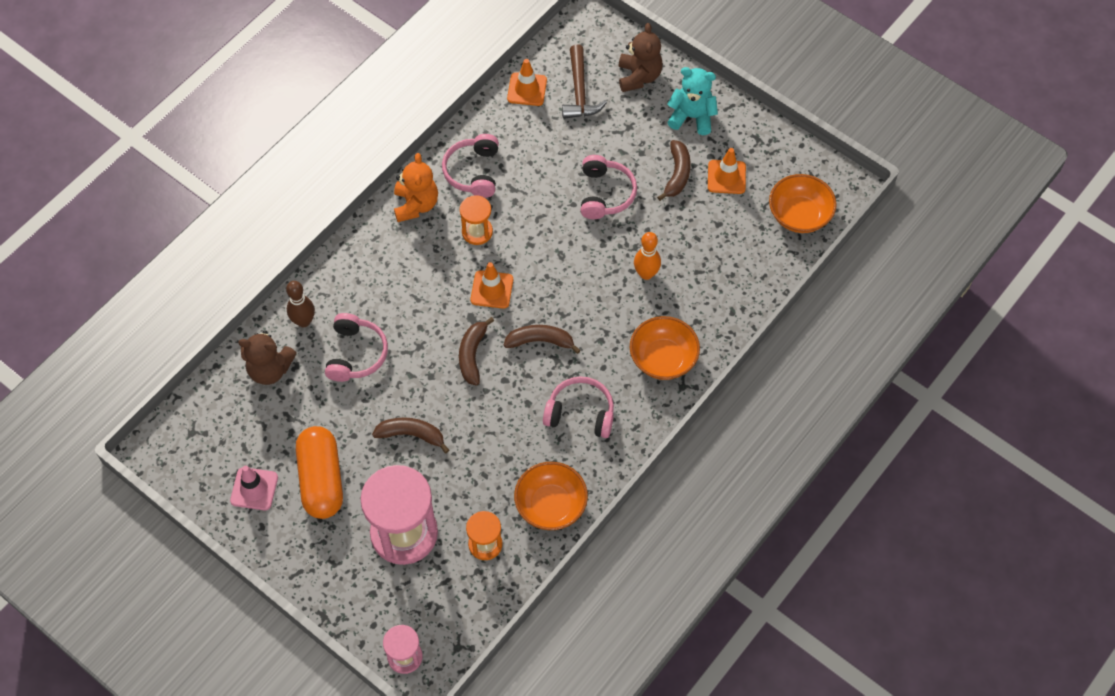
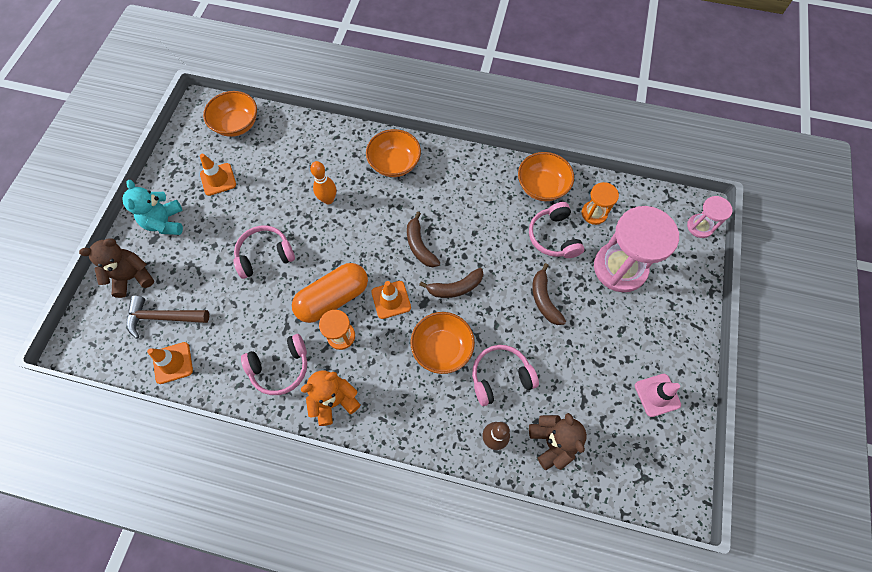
camera: 115 degrees left, 5 degrees up
(321, 480) = (618, 347): orange capsule -> orange capsule (333, 298)
(414, 315) = (442, 348): none -> orange bowl
(579, 92) = (163, 317): brown hammer -> brown hammer turned 150 degrees counterclockwise
(580, 413) = (464, 196): pink headphones -> pink headphones (553, 236)
(677, 174) = (227, 212): brown banana -> none

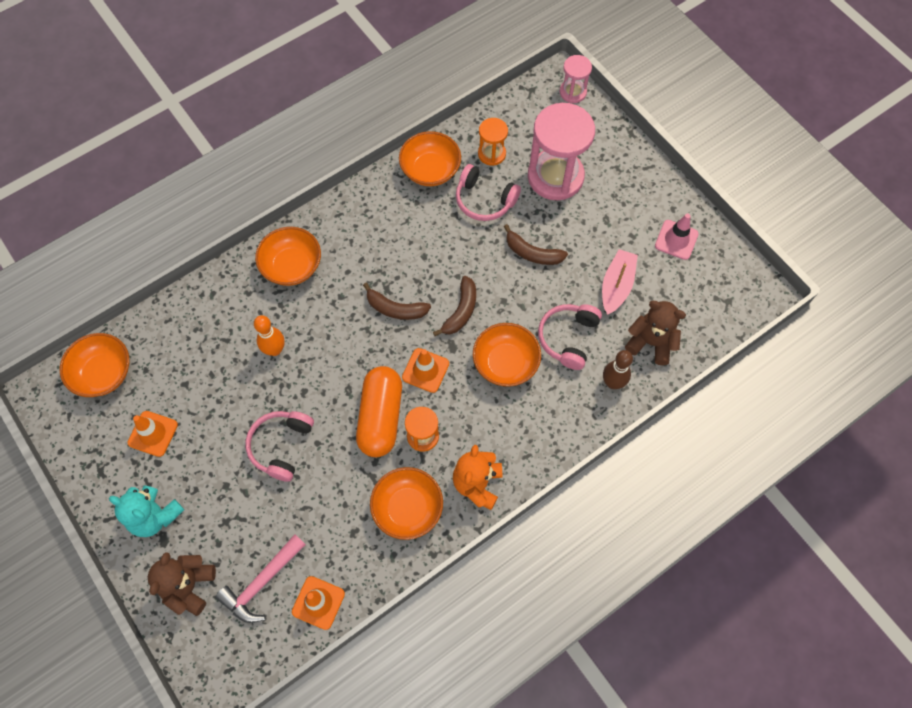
camera: 50 degrees left, 0 degrees up
(163, 317) = (261, 583): brown hammer -> pink hammer
(280, 367) = (407, 508): pink headphones -> orange bowl
(575, 379) = (616, 285): none -> pink boat

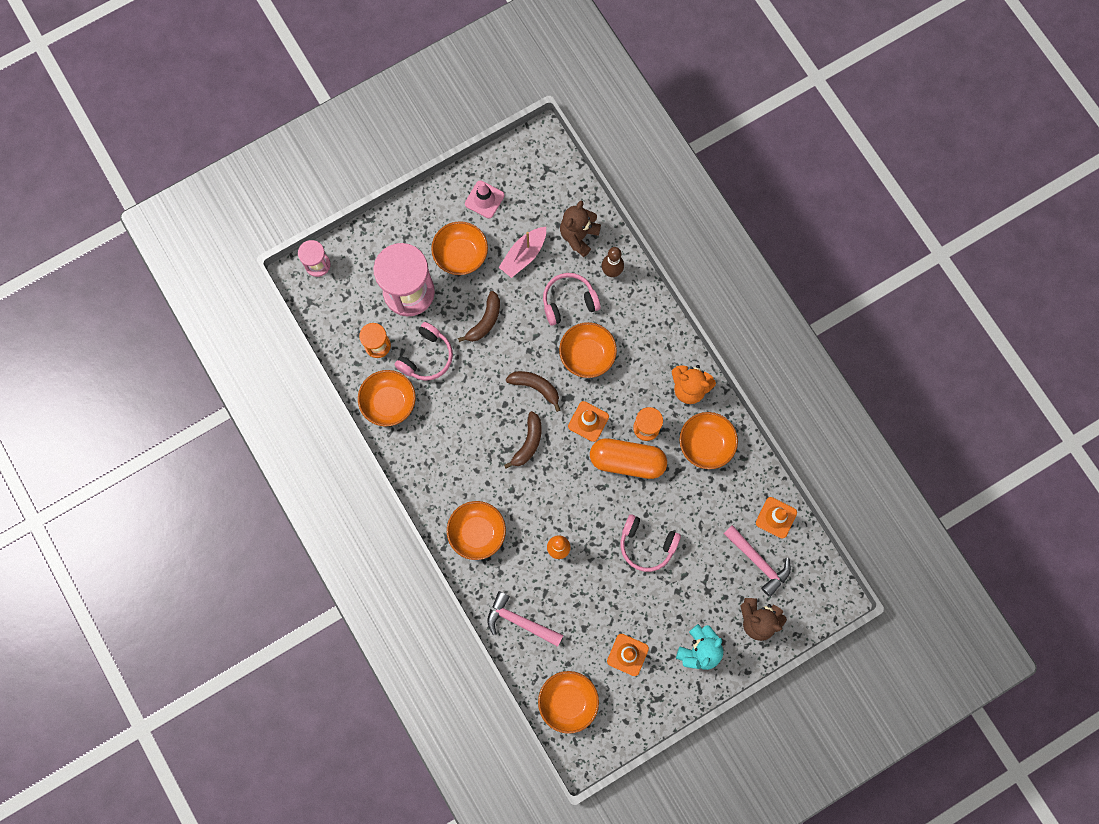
camera: 85 degrees left, 10 degrees up
(194, 316) = (519, 621): none -> pink hammer
(568, 338) = (568, 301): pink headphones -> pink headphones turned 135 degrees clockwise
(606, 222) = (461, 255): none -> orange bowl
(616, 285) = (523, 255): pink boat -> pink boat turned 75 degrees counterclockwise

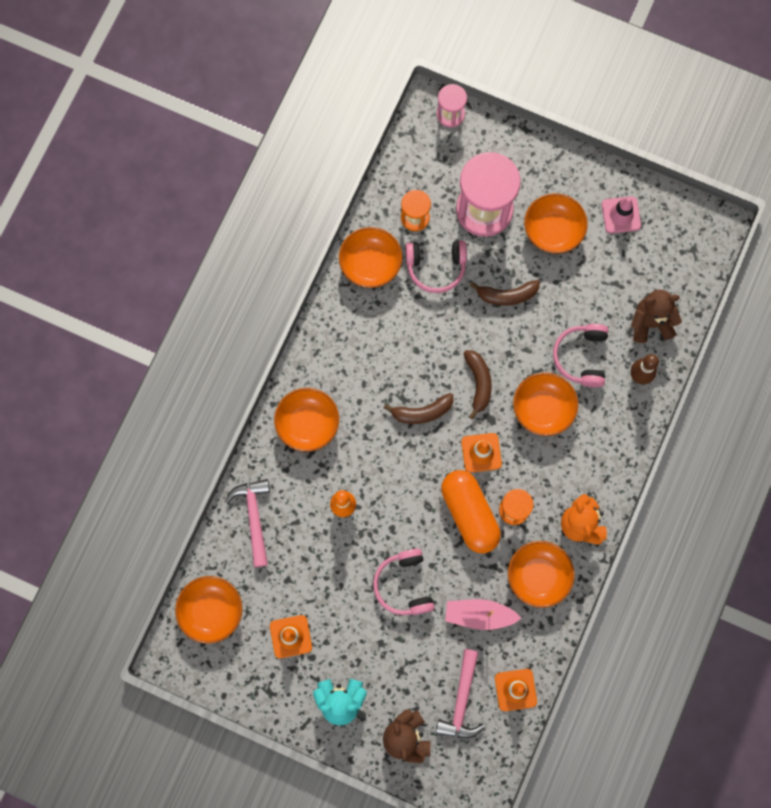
camera: 55 degrees right, 0 degrees up
(523, 255) = (594, 286): pink boat -> pink boat (479, 615)
(568, 301) = (581, 357): pink headphones -> pink headphones turned 120 degrees counterclockwise

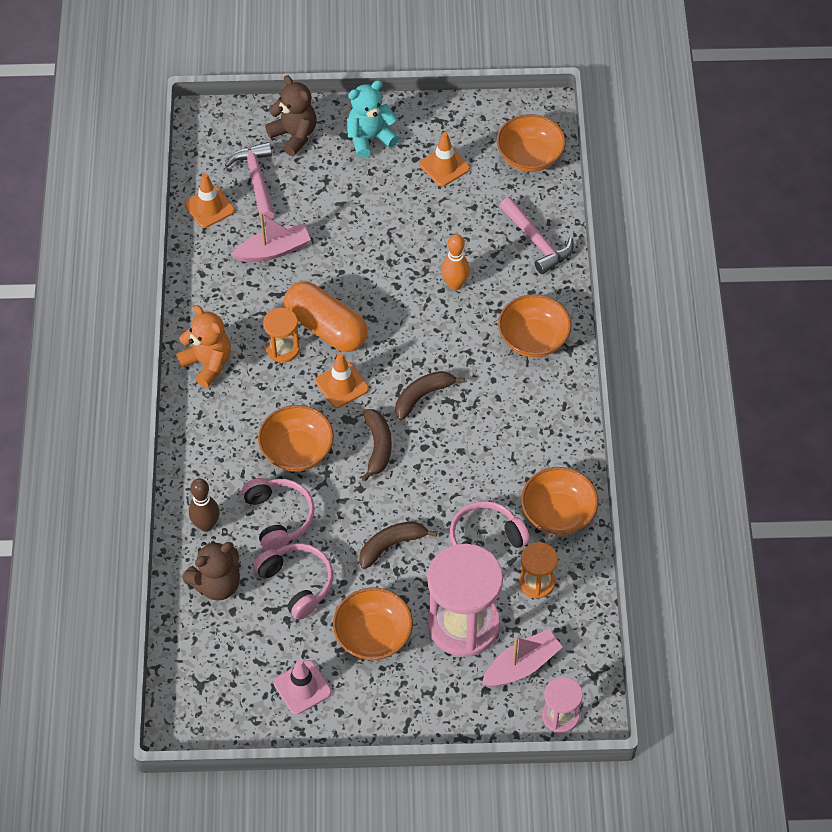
camera: 155 degrees right, 20 degrees down
(404, 585) = (359, 246): pink headphones -> pink headphones (297, 583)
(458, 161) = (521, 665): none -> pink boat
(478, 383) = (378, 447): brown banana -> brown banana turned 150 degrees counterclockwise
(538, 576) = (230, 304): orange bowl -> none

